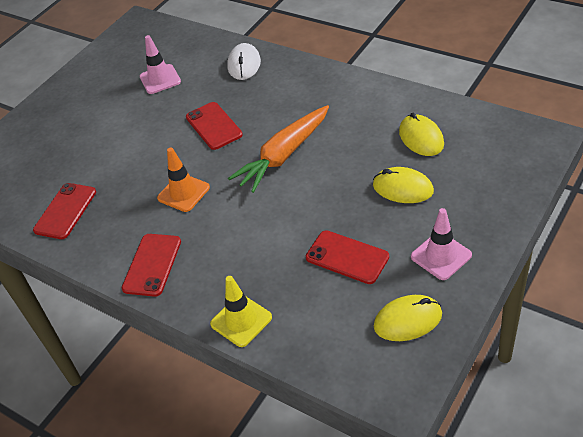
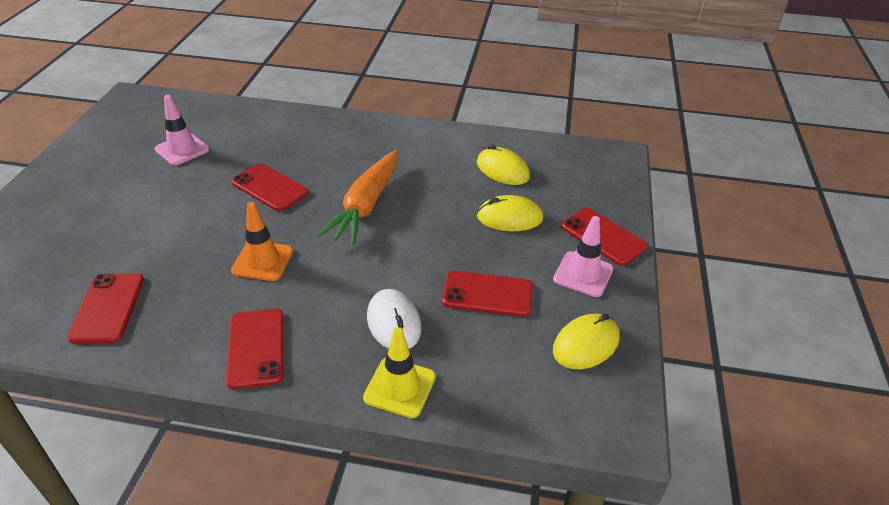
camera: 30 degrees left, 5 degrees down
(244, 64) = (278, 125): white mouse -> white mouse (394, 323)
(481, 223) = (603, 236): none -> red phone

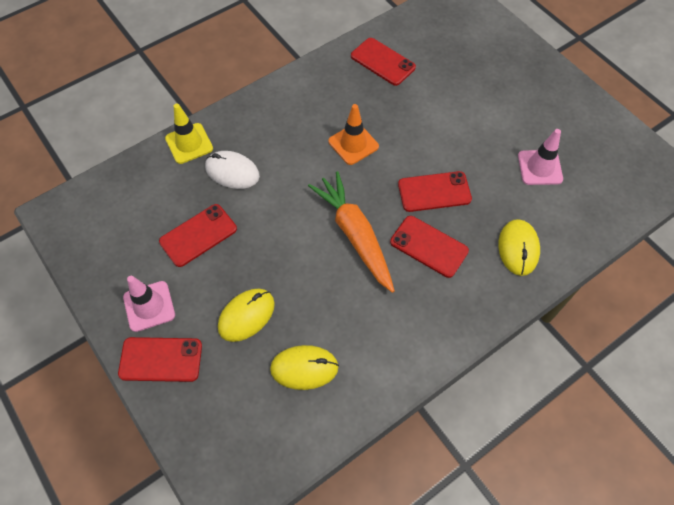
camera: 135 degrees right, 20 degrees up
(256, 348) = (283, 104): red phone -> red phone (429, 246)
(586, 344) = (108, 250): yellow mouse -> yellow mouse (518, 248)

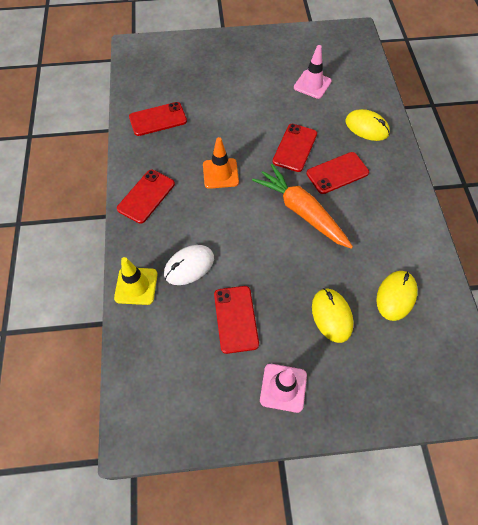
camera: 60 degrees left, 0 degrees up
(161, 359) = (339, 399): red phone -> red phone (146, 196)
(354, 234) = (301, 211): orange carrot -> orange carrot turned 45 degrees clockwise

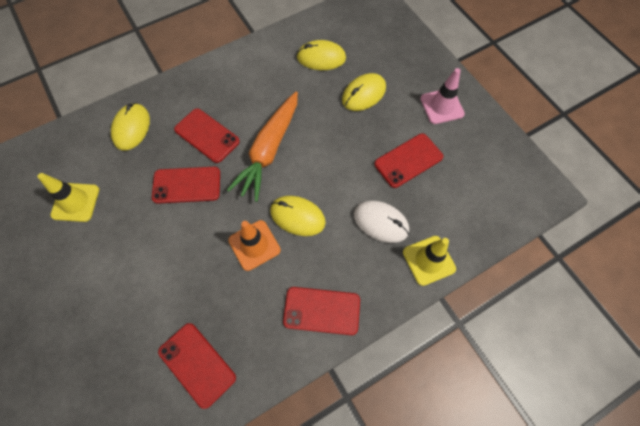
camera: 115 degrees left, 5 degrees up
(228, 209) = (297, 216): none -> yellow mouse
(312, 84) = (75, 202): pink traffic cone -> yellow traffic cone

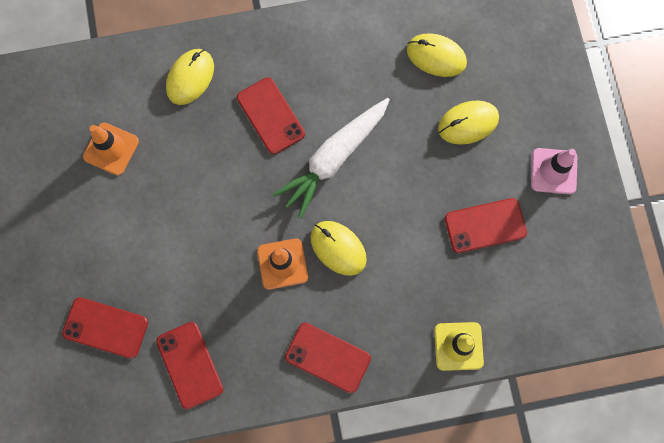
camera: 20 degrees right, 10 degrees up
(75, 202) = (111, 149): yellow traffic cone -> orange traffic cone
(186, 185) = (232, 169): red phone -> red phone (105, 327)
(269, 150) = (333, 159): orange carrot -> white carrot
(381, 222) = (425, 286): white mouse -> none

